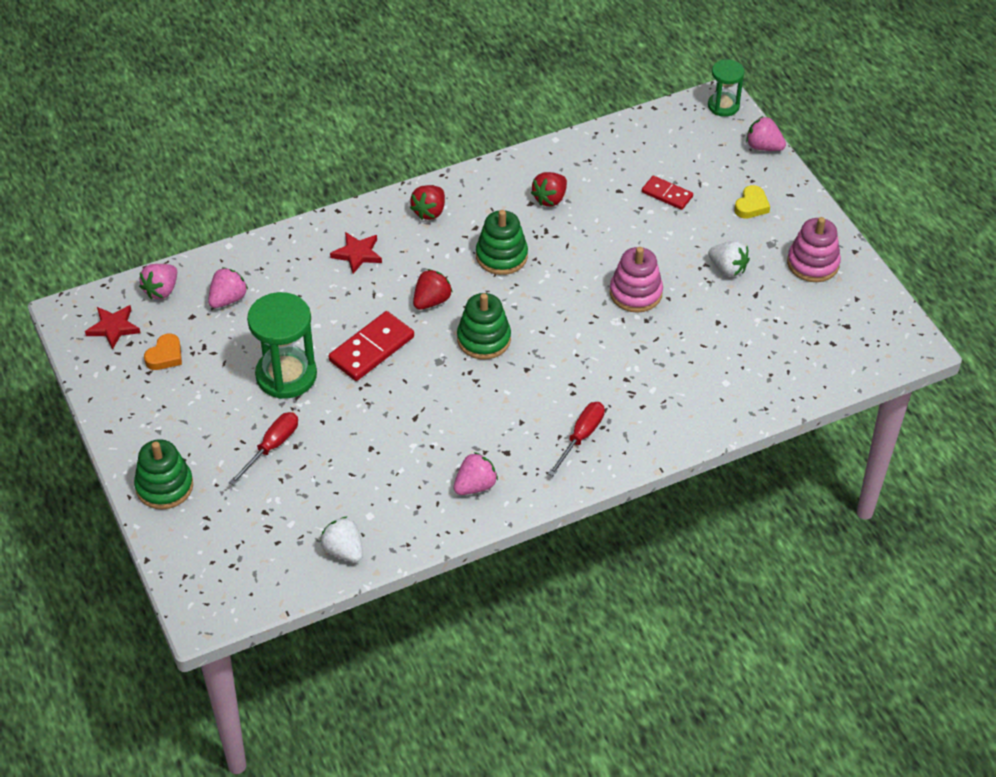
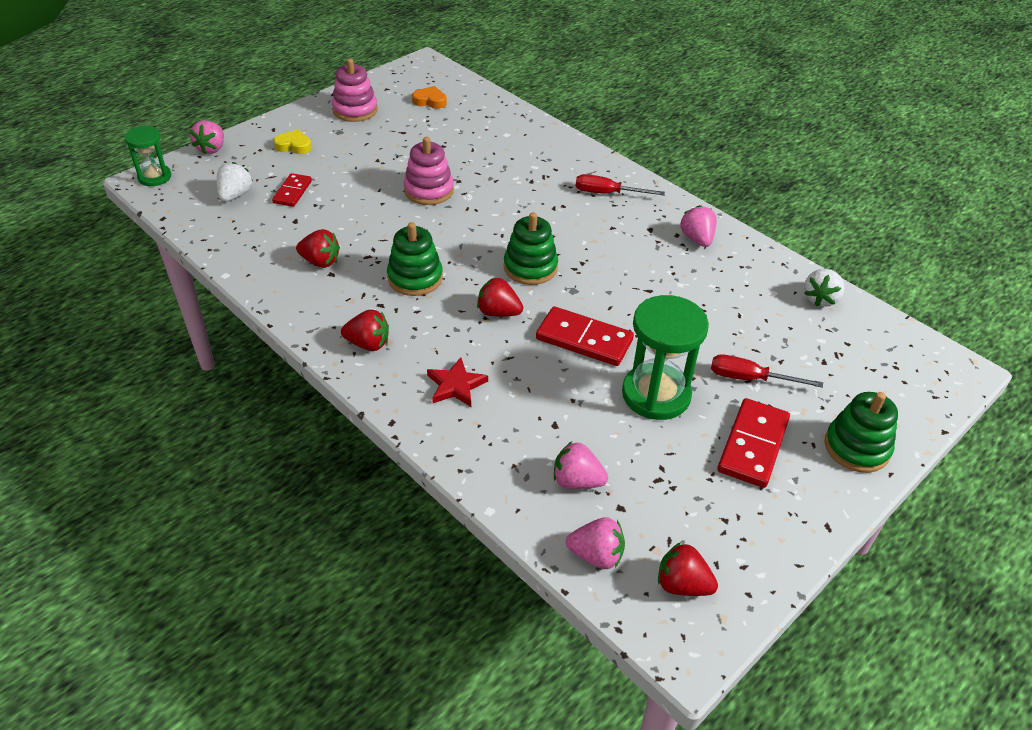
camera: 110 degrees left, 5 degrees down
(113, 328) = (682, 585): red star -> red strawberry
(165, 356) = (693, 512): orange heart -> orange heart (430, 101)
(203, 418) = (752, 445): none -> red domino
(475, 486) = (697, 239): pink strawberry -> pink strawberry turned 45 degrees clockwise
(728, 268) = (377, 148): white strawberry -> white strawberry (235, 195)

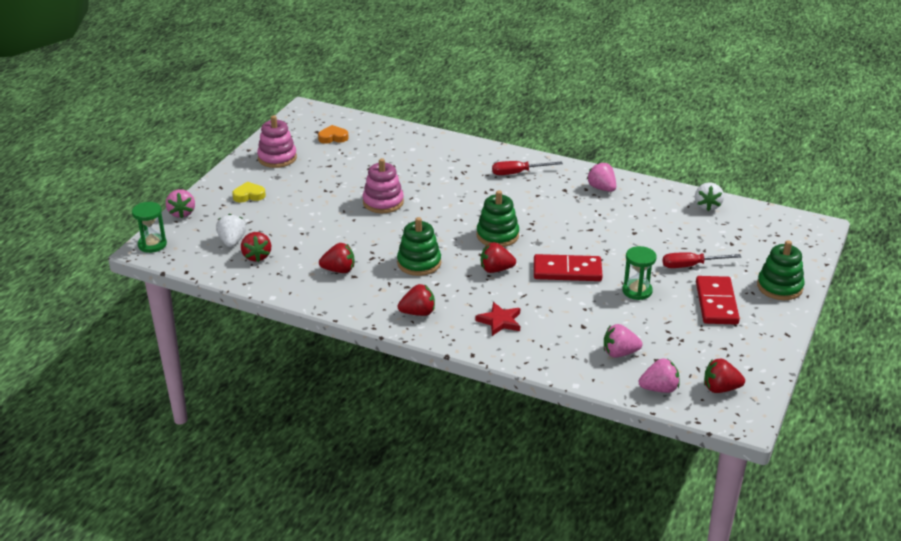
camera: 20 degrees left, 10 degrees down
(247, 220) = (256, 256): none -> red strawberry
(292, 192) = (276, 228): red domino -> none
(656, 394) = (637, 291): green hourglass -> green hourglass, size x0.59

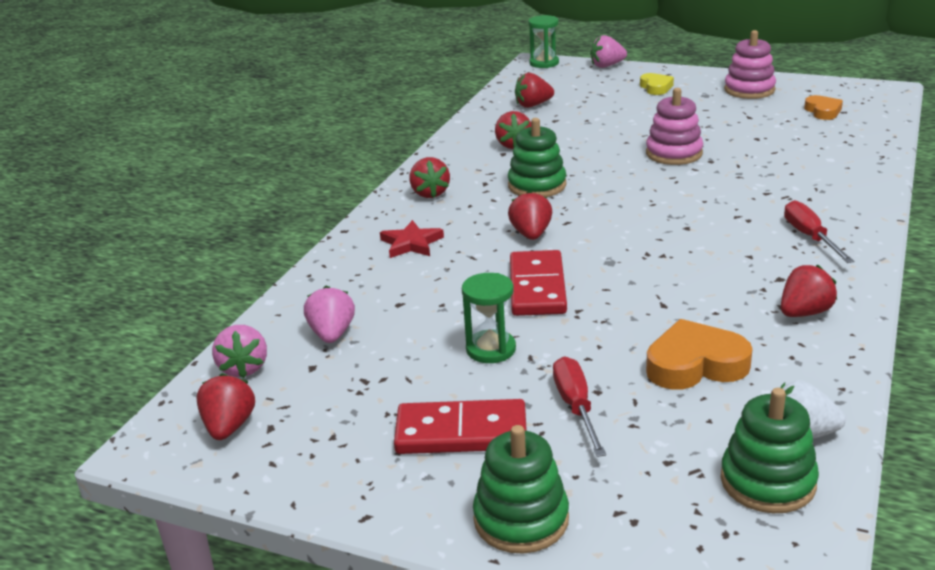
camera: 90 degrees right, 5 degrees down
(232, 242) = (558, 92): white strawberry -> none
(497, 235) = (618, 231): green stacking toy -> green stacking toy (767, 482)
(601, 188) = (804, 313): pink strawberry -> red strawberry
(651, 226) = (695, 364): none -> orange heart

